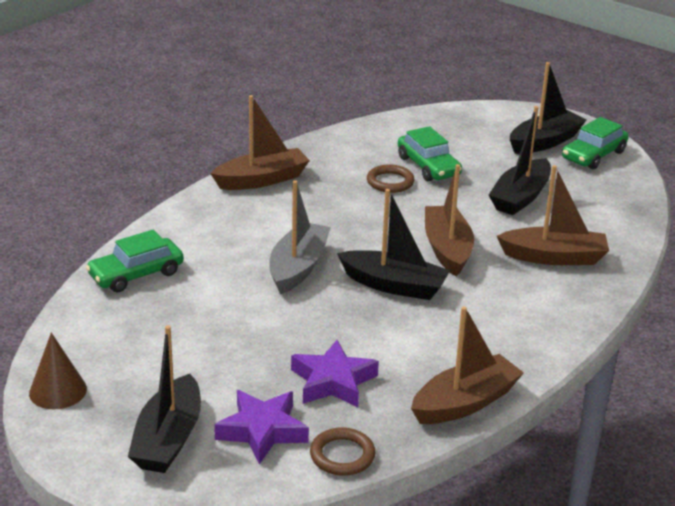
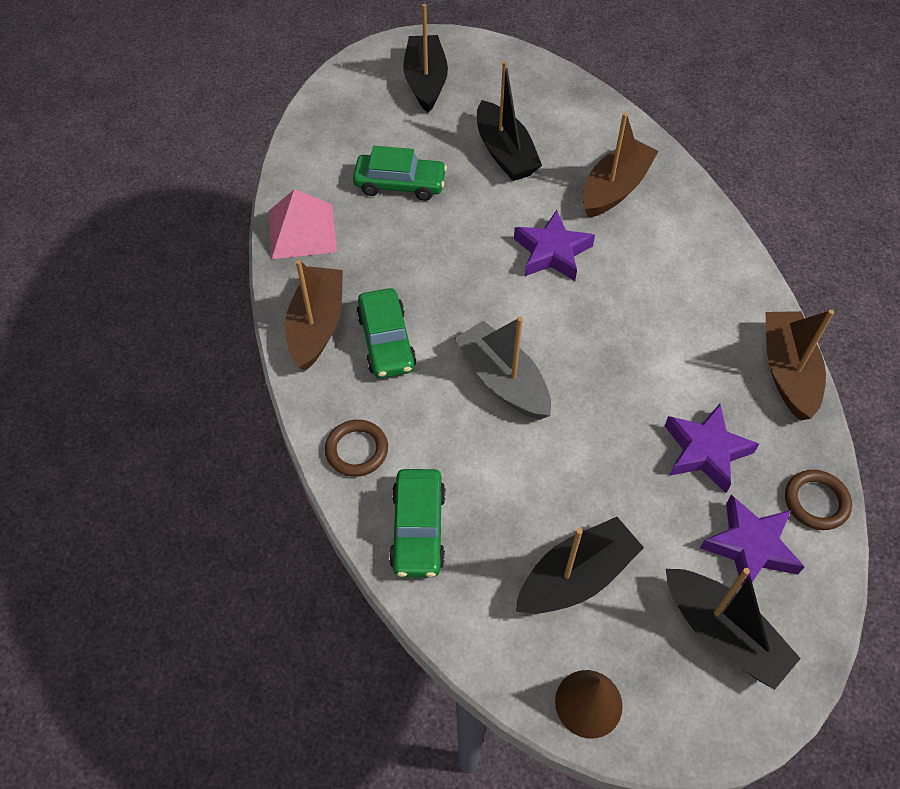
camera: 55 degrees left, 25 degrees up
(336, 146) = (302, 231): none -> pink pyramid
(390, 182) = (405, 227): brown ring -> brown ring (357, 450)
(394, 285) = (584, 323): black boat -> black boat (576, 577)
(447, 249) = (552, 252): brown boat -> purple star
(593, 155) = (475, 65): green car -> green car (386, 341)

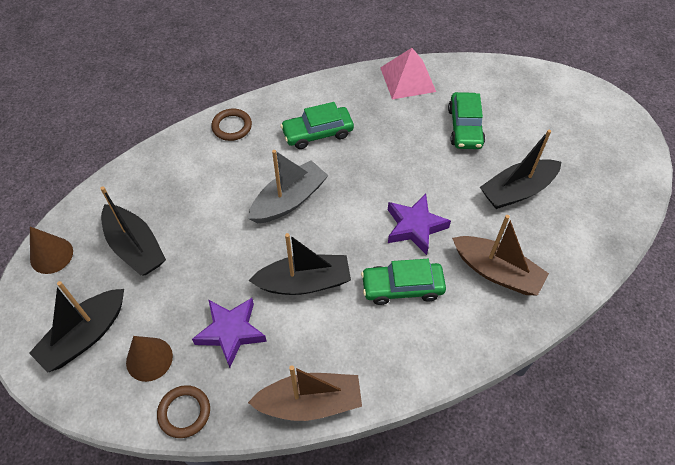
camera: 85 degrees right, 0 degrees up
(316, 326) = (327, 96): brown boat -> none
(418, 529) = (175, 162): green car -> green car (402, 287)
(425, 82) = (584, 133): black boat -> black boat (304, 282)
(750, 547) = (149, 359): purple star -> brown cone

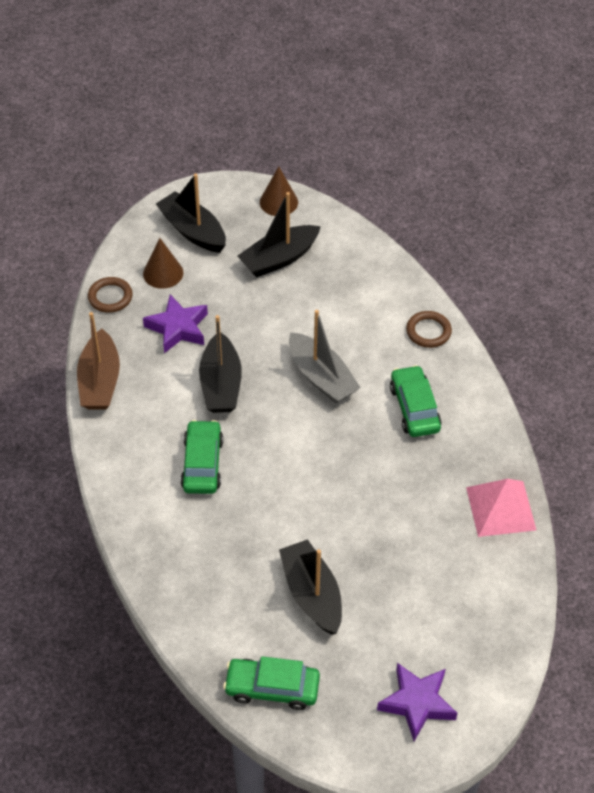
camera: 95 degrees right, 5 degrees down
(415, 227) = (274, 485): purple star -> purple star (417, 703)
(465, 127) = (415, 558): green car -> green car (272, 688)
(496, 272) = (207, 551): brown boat -> none

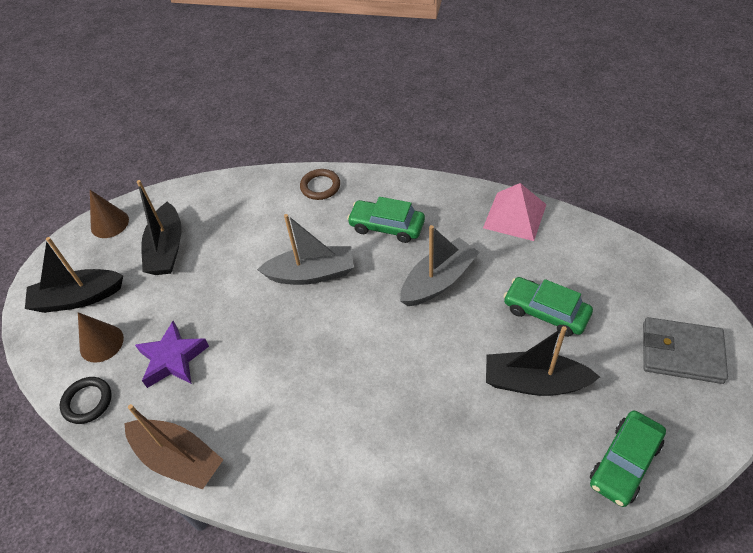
camera: 55 degrees left, 0 degrees up
(110, 297) = (87, 402): brown ring -> black ring
(202, 464) = (340, 408): green car -> green car (545, 312)
(221, 384) = (262, 352): black boat -> none
(376, 477) = (438, 281): none -> grey boat
(417, 703) = (681, 353): purple star -> grey wallet

